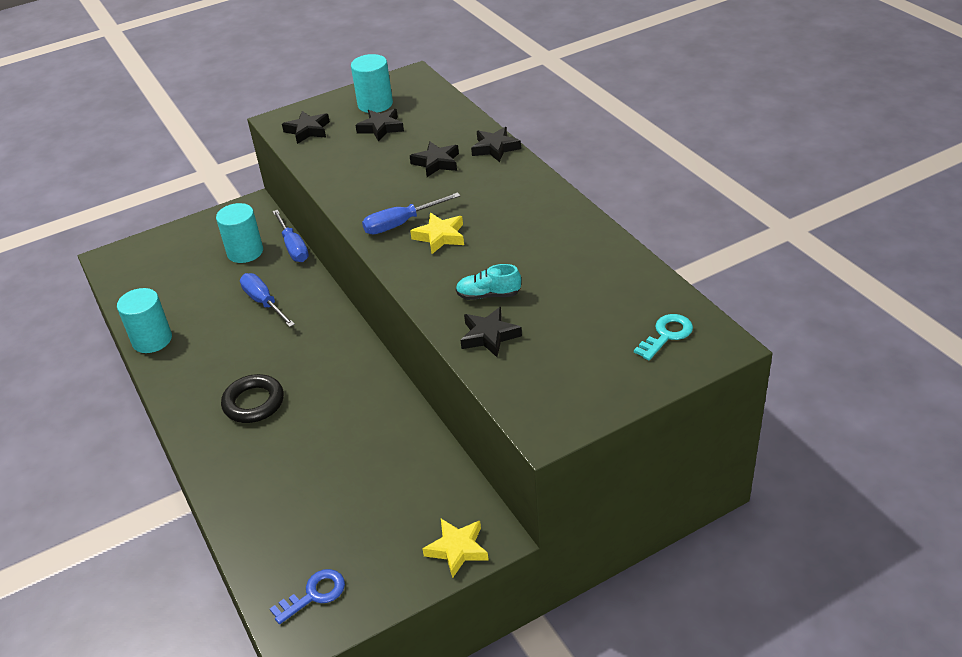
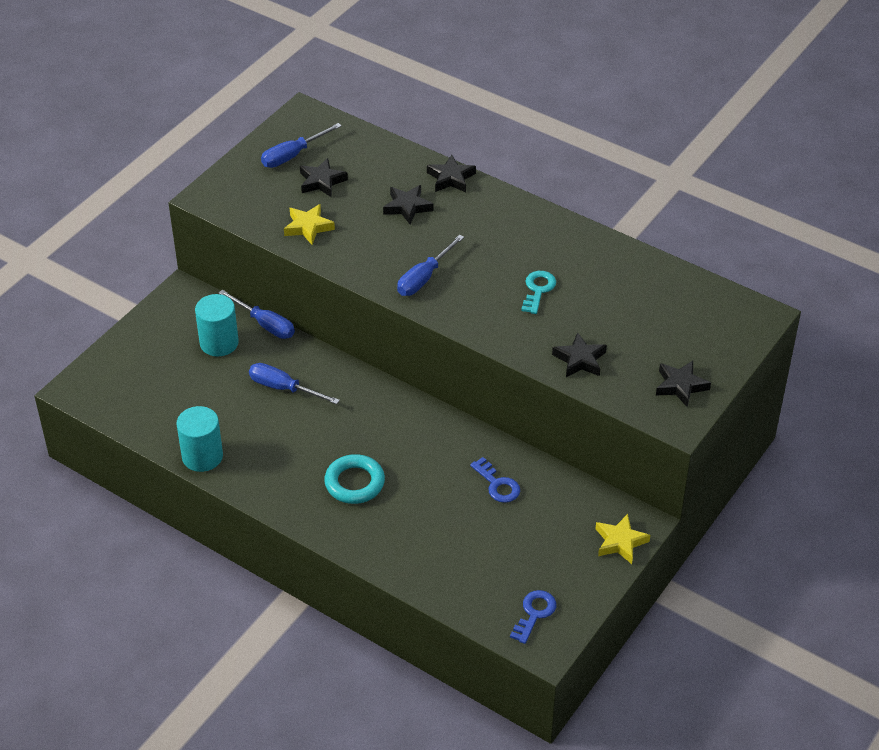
camera: 30 degrees left, 5 degrees up
(254, 403) = (354, 483): black ring -> turquoise ring
(308, 130) = (248, 201): black star -> black star (680, 386)
(375, 104) = (293, 155): turquoise cylinder -> blue screwdriver
(379, 447) = (497, 484): none -> blue key
(440, 236) = (469, 281): yellow star -> yellow star (308, 227)
(488, 295) = (552, 324): turquoise shoe -> none
(666, 335) = (716, 319): turquoise key -> turquoise key (538, 290)

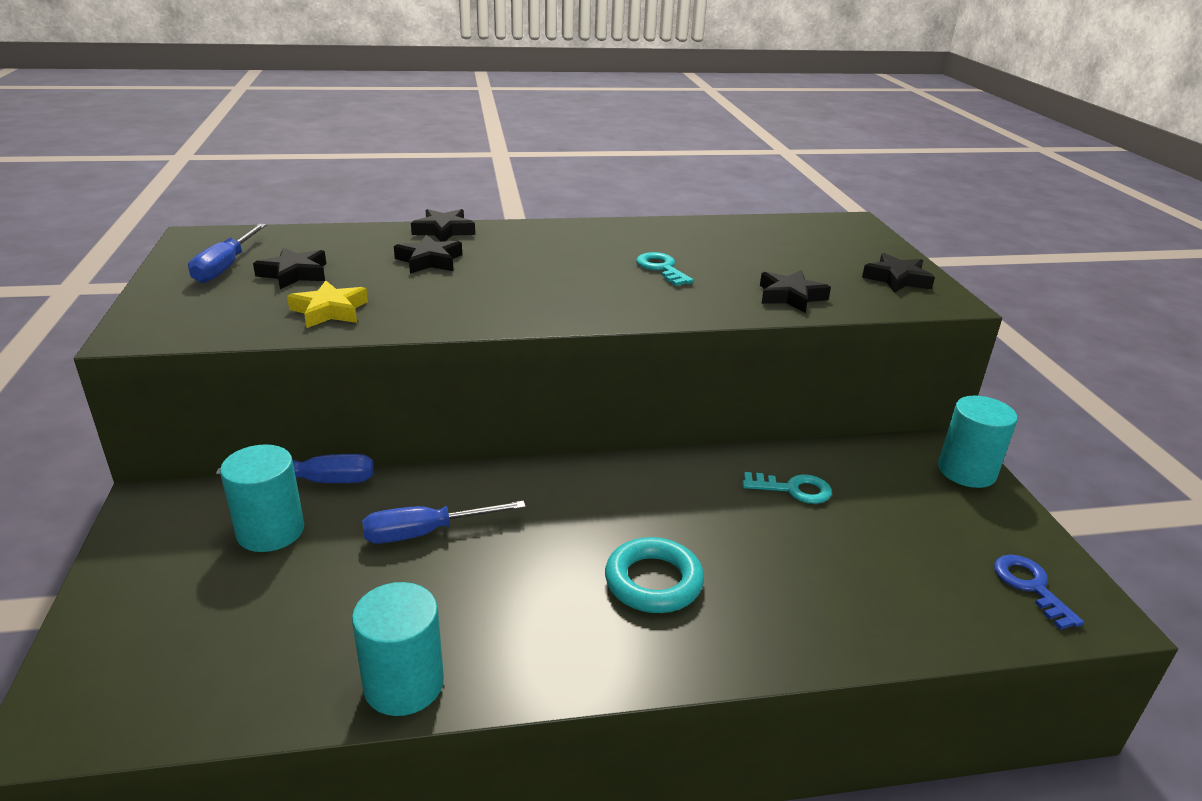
camera: 45 degrees left, 15 degrees down
(424, 278) = (536, 300): blue screwdriver -> none
(497, 484) = (793, 489): blue key -> turquoise key
(620, 542) = (966, 471): yellow star -> turquoise cylinder

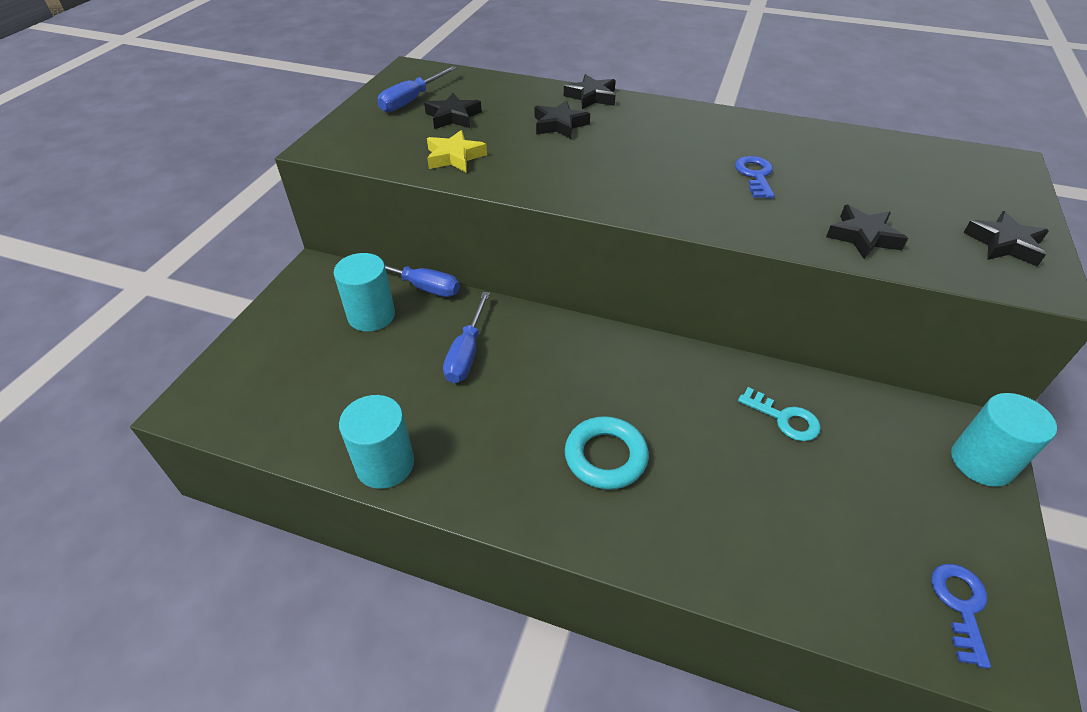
camera: 30 degrees right, 15 degrees up
(426, 533) = (467, 353): blue screwdriver -> blue screwdriver turned 90 degrees counterclockwise
(661, 268) = (755, 175): turquoise key -> blue key

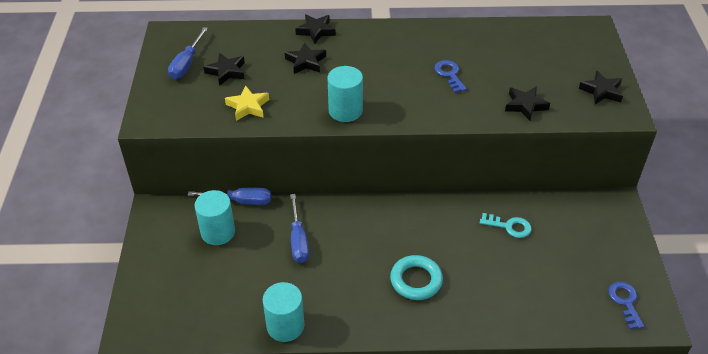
camera: 20 degrees left, 0 degrees up
(981, 462) = (620, 221): turquoise cylinder -> turquoise cylinder (345, 111)

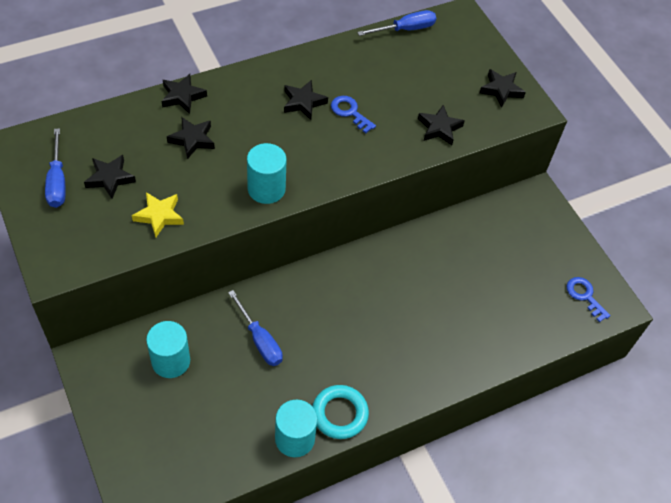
camera: 30 degrees left, 10 degrees up
(240, 201) = (176, 316): blue screwdriver -> blue screwdriver (405, 29)
(413, 58) = (303, 102): none -> black star
(416, 280) = (395, 342): turquoise ring -> turquoise ring (339, 414)
(509, 226) = (454, 253): turquoise key -> none

